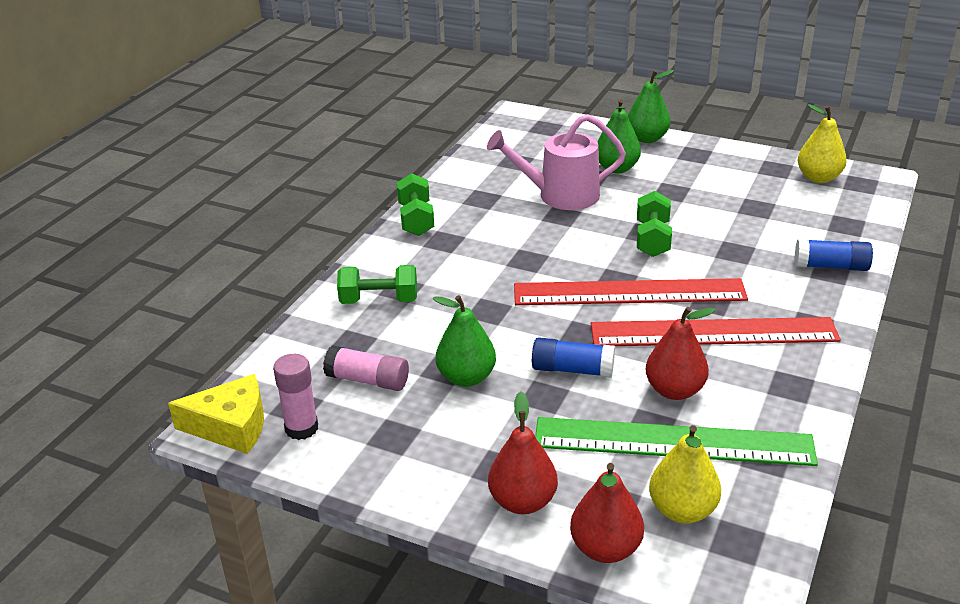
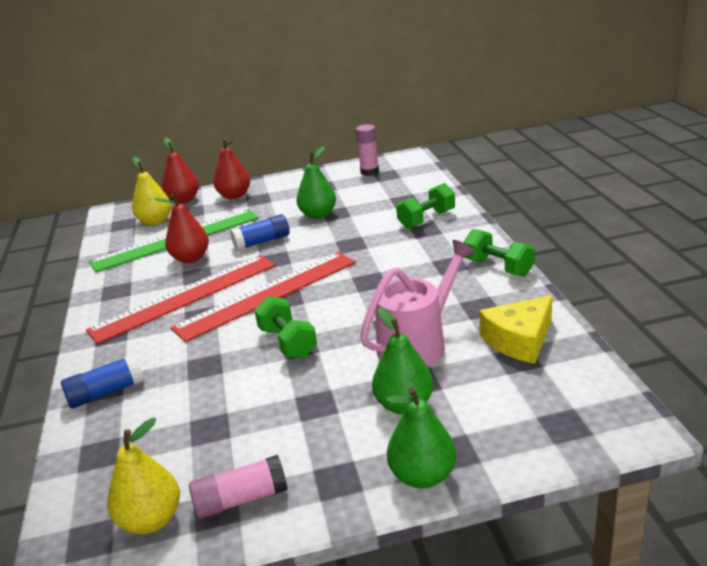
camera: 145 degrees right, 5 degrees down
(231, 426) = (402, 160): yellow cheese -> yellow cheese (519, 340)
(368, 380) = (368, 194): pink glue stick -> pink glue stick (241, 499)

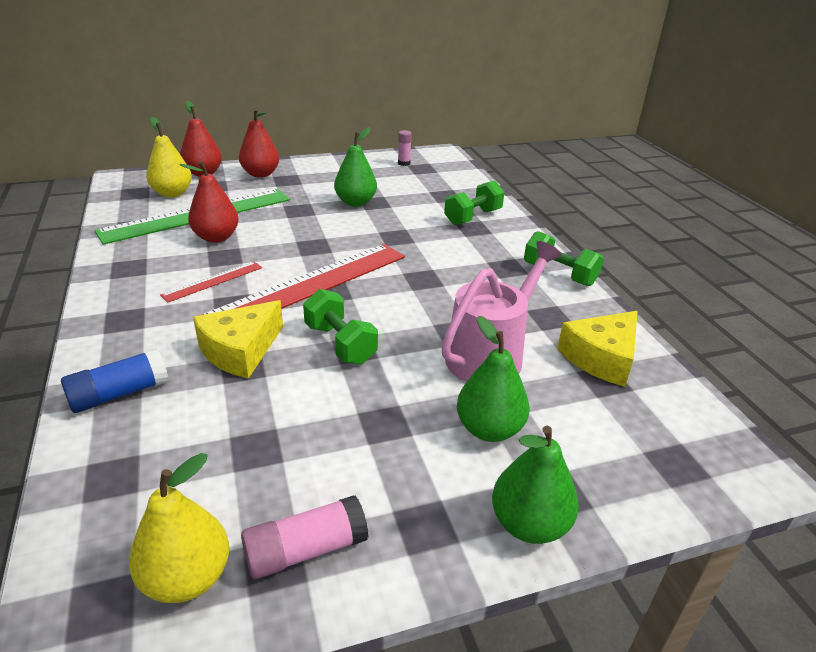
camera: 10 degrees left, 5 degrees up
(185, 297) = (213, 281): red ruler -> red ruler, size x0.46
(203, 353) = (240, 350): none -> yellow cheese
(262, 242) = (297, 226): blue glue stick -> none
(369, 172) = (404, 163): pink glue stick -> pink glue stick, size x0.65

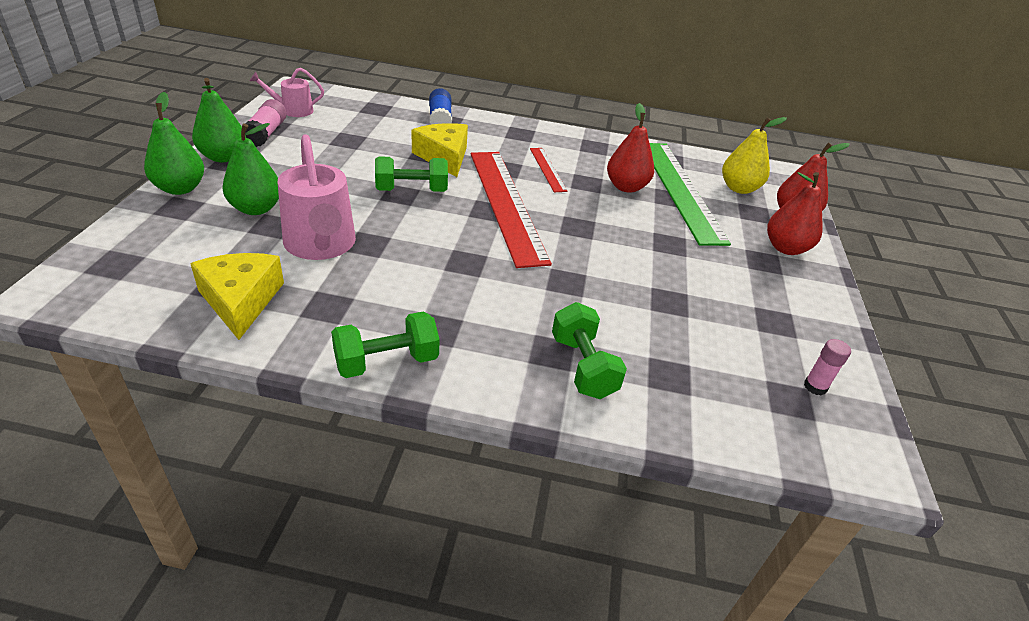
camera: 115 degrees right, 5 degrees up
(187, 578) = (293, 110): yellow pear -> pink watering can
(355, 202) = (674, 286): green pear -> green pear (223, 157)

